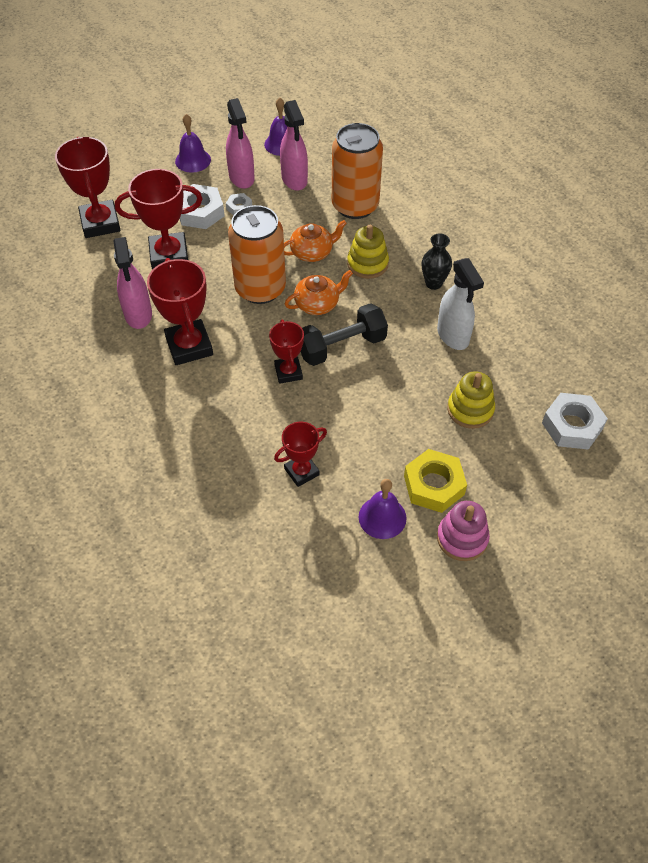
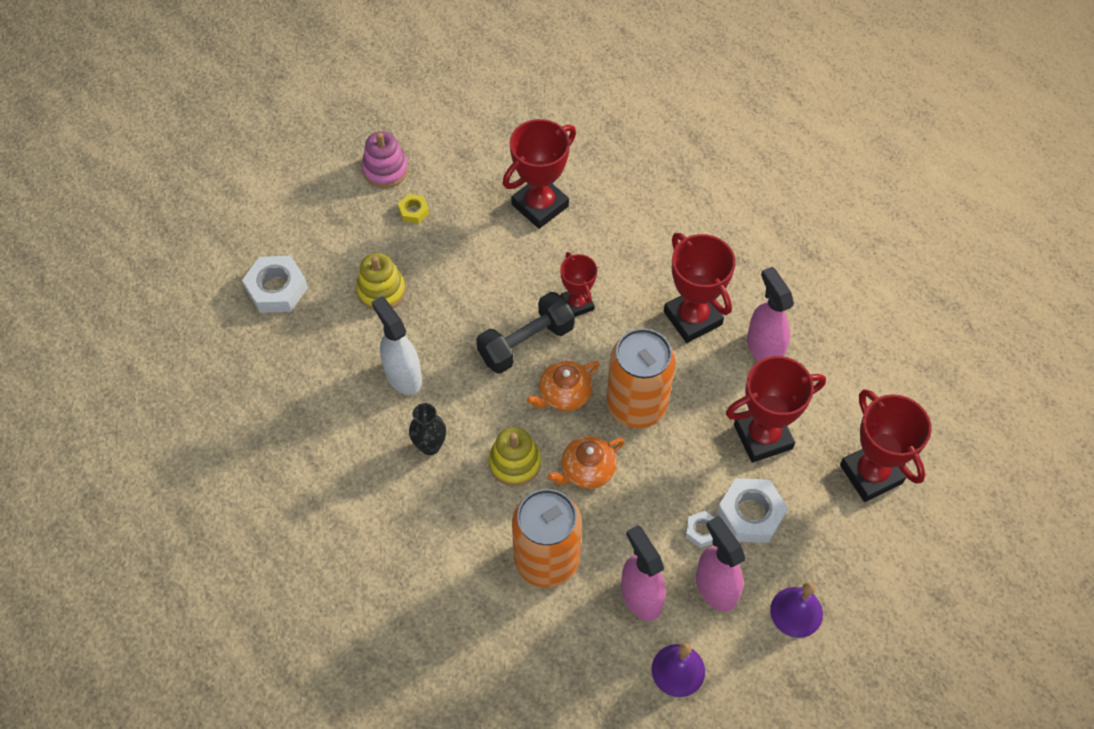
camera: 170 degrees right, 5 degrees up
(301, 471) = (540, 205): red trophy -> red trophy, size x1.65
(382, 517) = (458, 177): purple bell -> none
(434, 485) = (413, 211): yellow nut -> yellow nut, size x0.52

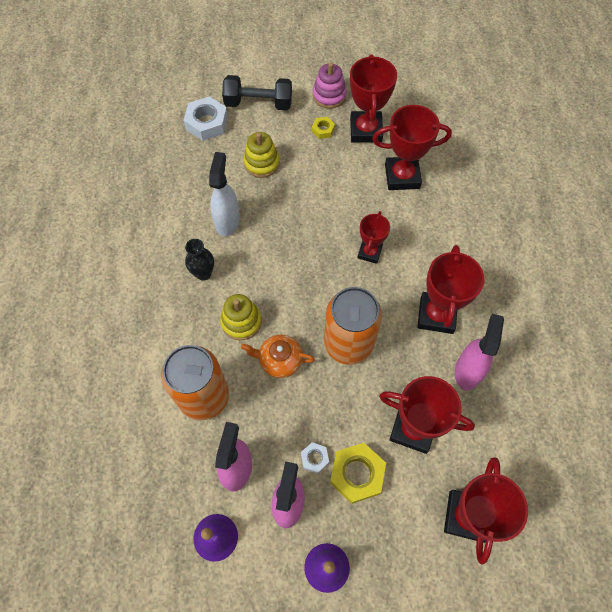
camera: 40 degrees right, 5 degrees up
(459, 182) = (365, 130): none -> red trophy
(526, 343) = (316, 254): black dumbbell -> black dumbbell (258, 103)
(564, 394) = (309, 302): orange teapot -> none
(750, 514) = (357, 474): white nut -> yellow nut

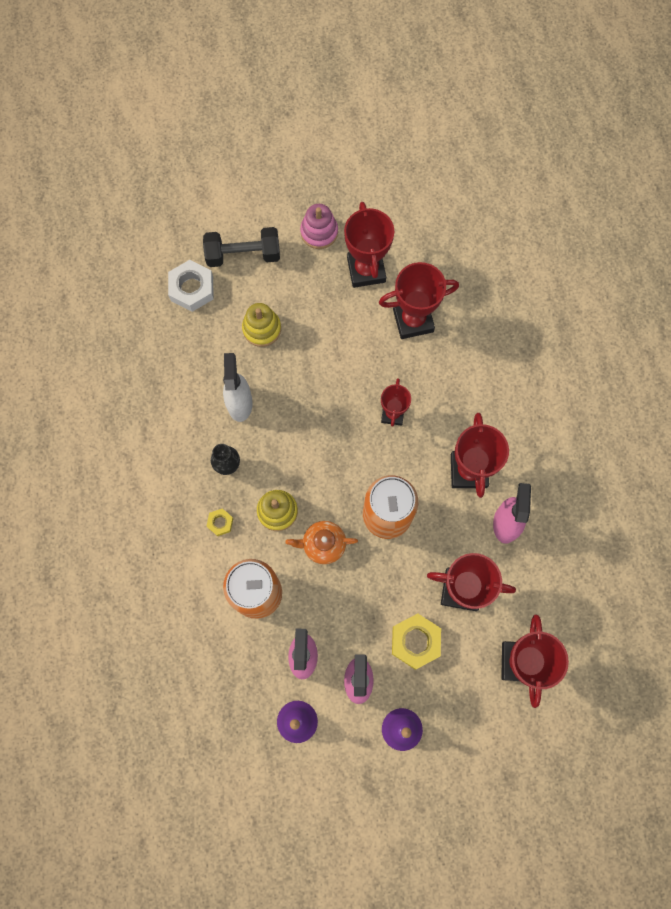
camera: 10 degrees left, 10 degrees up
(314, 458) = (374, 634): white nut -> none
(323, 130) = (320, 277): yellow nut -> yellow nut (220, 523)

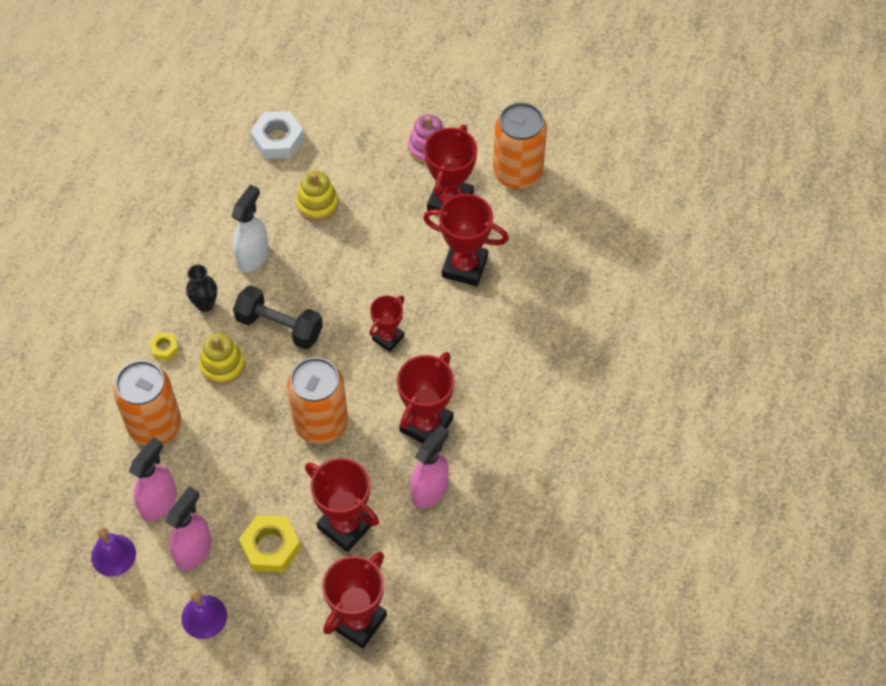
camera: 30 degrees right, 15 degrees down
(243, 255) = (344, 133): black dumbbell -> black dumbbell (279, 326)
(323, 544) = (244, 416): orange teapot -> none
(403, 217) = (517, 173): none -> orange can

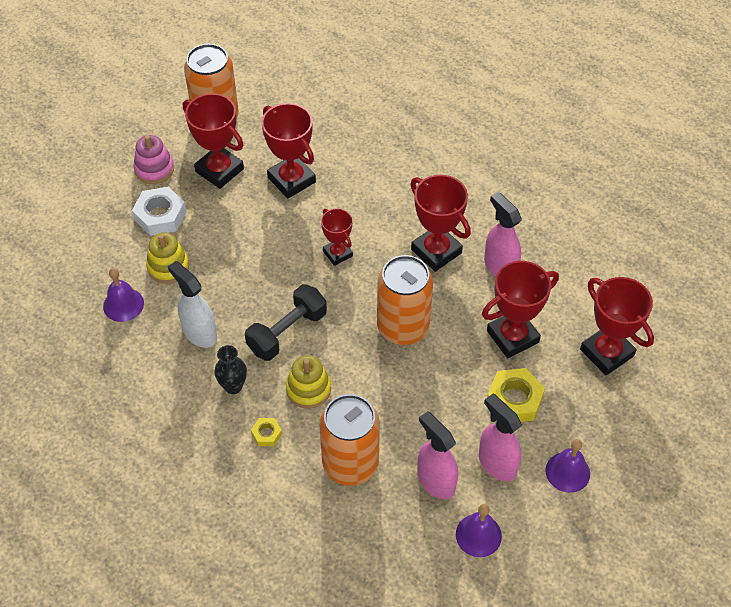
camera: 70 degrees left, 5 degrees down
(262, 186) = (123, 304): none -> purple bell
(277, 139) = (77, 278): white nut -> white nut (160, 216)
(464, 266) = (291, 180): red trophy -> red trophy turned 75 degrees counterclockwise

